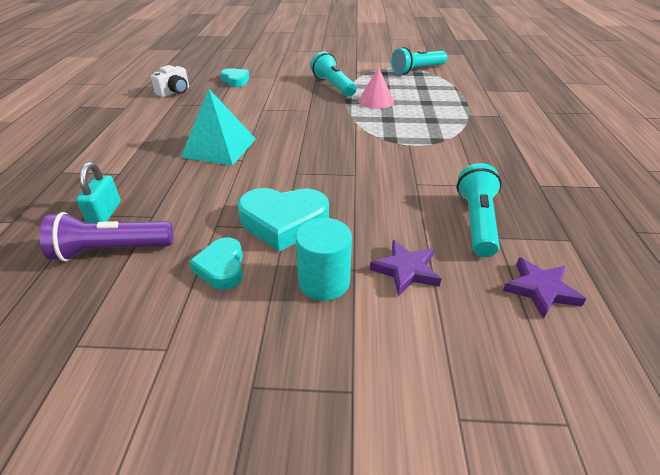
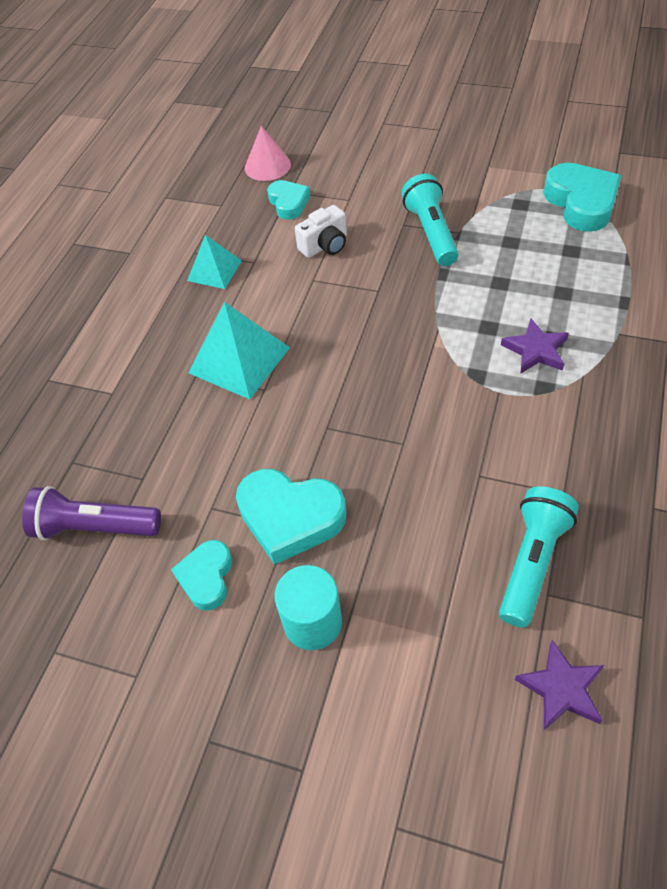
camera: 20 degrees right, 15 degrees up
(105, 213) = (92, 464): turquoise padlock -> none
(174, 92) = (199, 223): white camera -> white camera (325, 245)
(190, 110) = (214, 270): none -> turquoise pyramid
(376, 101) = (485, 280): pink cone -> pink cone (267, 166)
(406, 270) = (411, 624): purple star -> purple star (535, 350)
(417, 70) = (581, 203): turquoise flashlight -> turquoise heart

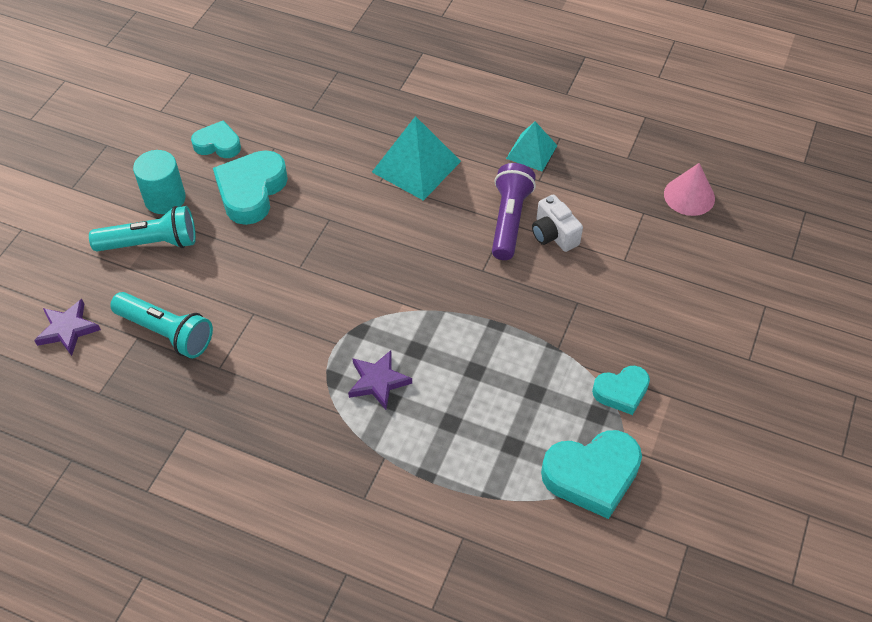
camera: 90 degrees right, 0 degrees up
(95, 527) = (277, 86): purple flashlight -> purple flashlight (509, 220)
(288, 203) = (624, 210): turquoise heart -> turquoise heart (621, 392)
(431, 232) = (560, 323): turquoise flashlight -> turquoise flashlight (151, 243)

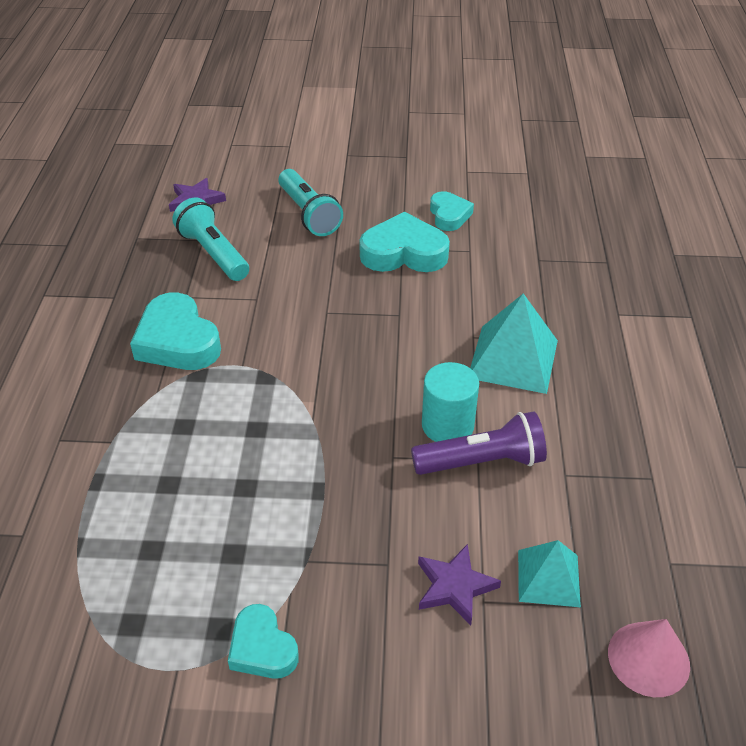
camera: 70 degrees right, 10 degrees down
(165, 199) = (364, 206): turquoise cylinder -> turquoise cylinder (447, 425)
(166, 332) = (213, 254): turquoise flashlight -> turquoise flashlight turned 135 degrees clockwise
(378, 381) = (204, 410): purple star -> purple star (454, 587)
(531, 152) = (607, 455): turquoise pyramid -> turquoise pyramid (548, 577)
(553, 234) = (484, 512): white camera -> none
(592, 475) = (126, 644): turquoise heart -> turquoise heart (177, 341)

